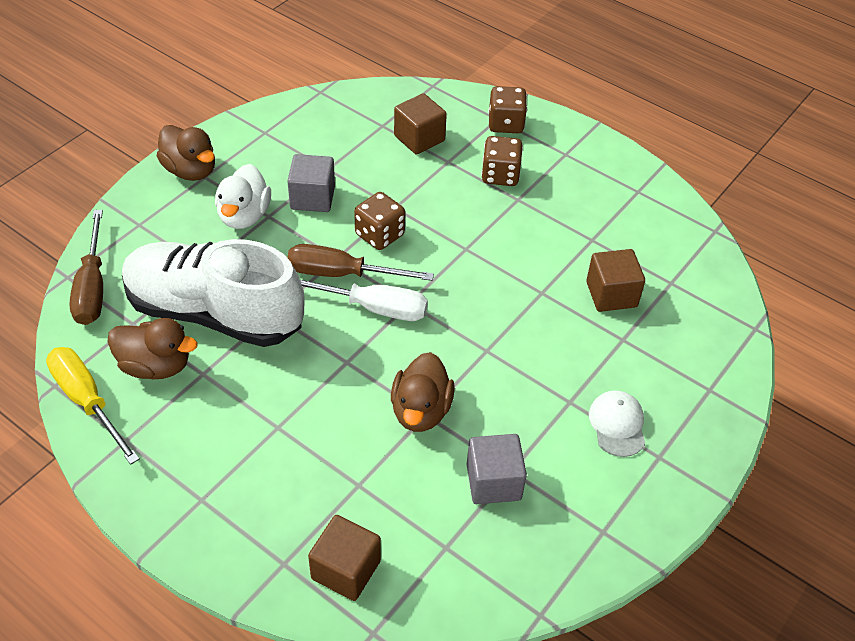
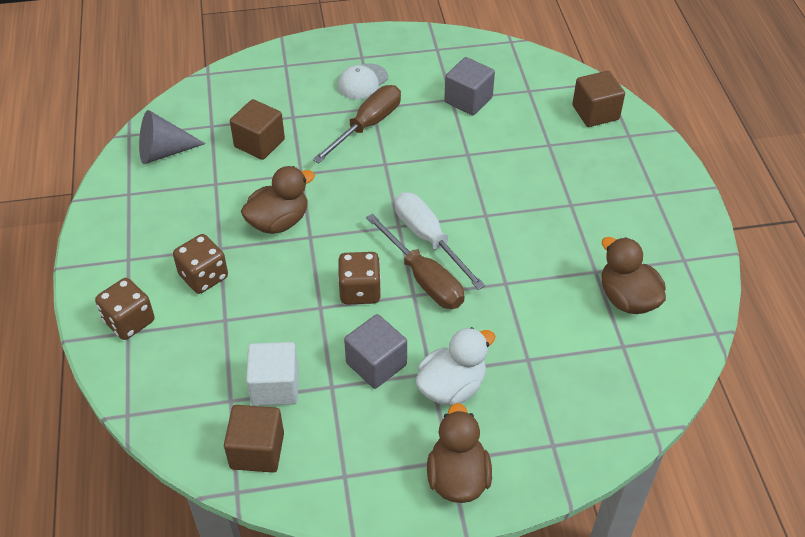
camera: 135 degrees left, 0 degrees up
(87, 401) = (696, 304): yellow screwdriver -> none
(92, 287) = (637, 403): brown screwdriver -> brown screwdriver (367, 126)
(214, 313) = (550, 312): white shoe -> none
(364, 147) = (275, 386): none -> white cube
(419, 138) = (218, 360): brown cube -> brown cube (257, 450)
(421, 411) = (469, 157): brown duck -> brown duck (279, 221)
(667, 236) = (164, 152): none -> grey cone

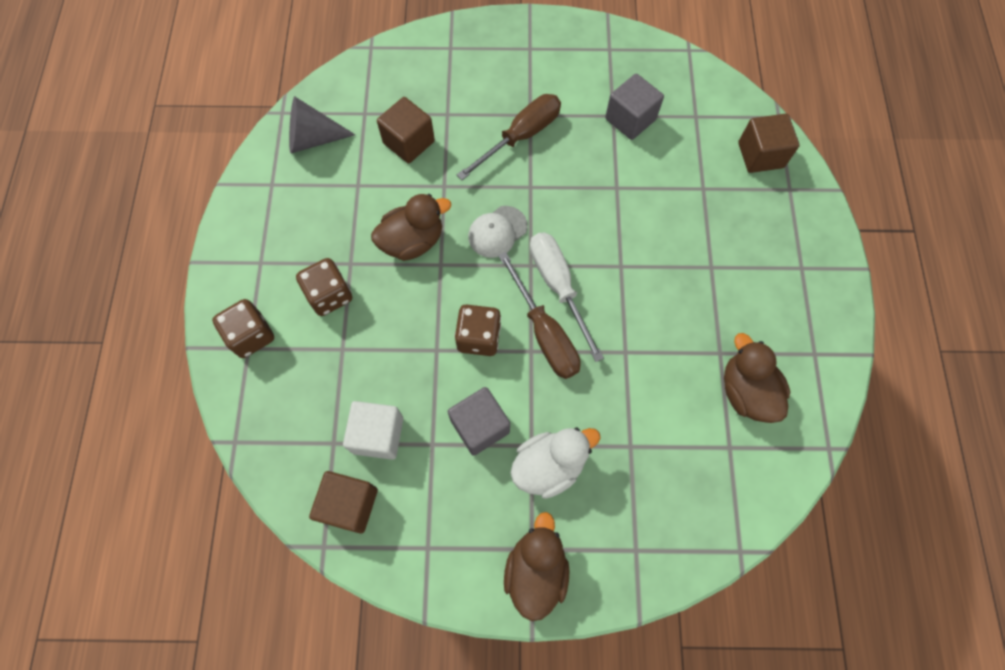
camera: 10 degrees right, 20 degrees up
(362, 82) = (525, 80): white cap -> white cap (497, 232)

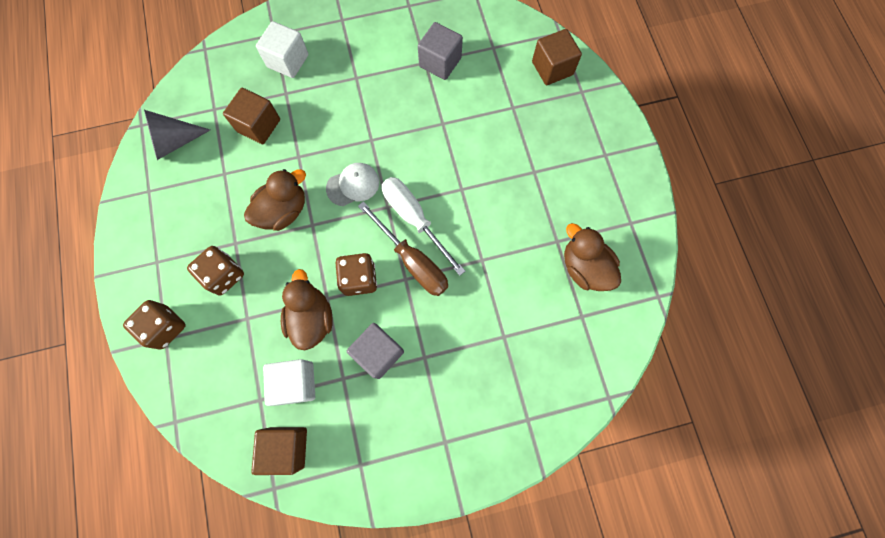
camera: 15 degrees left, 5 degrees up
(458, 80) = (288, 61): none -> white cube
(497, 232) = (353, 185): white cap -> white cap turned 150 degrees counterclockwise
(520, 136) = (352, 98): brown screwdriver -> none
(535, 570) = (452, 458): brown duck -> brown duck (311, 318)
(549, 465) = (442, 370): white duck -> none

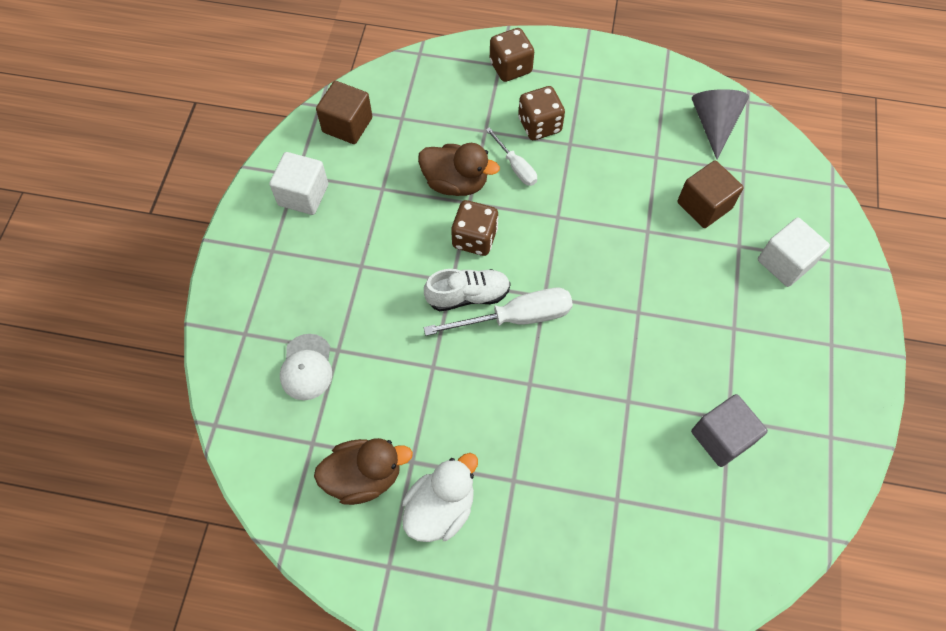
camera: 115 degrees right, 10 degrees down
(276, 276) = (516, 167): none -> white screwdriver
(283, 211) = (586, 196): brown duck -> none
(295, 383) = (400, 150): white cube -> white cube (303, 195)
(353, 185) = (587, 272): white cap -> white cap (306, 367)
(378, 353) = (389, 227): grey cube -> none
(412, 261) = (468, 296): brown screwdriver -> white shoe
(552, 68) = (658, 585): brown cube -> none
(577, 208) = (440, 508): none -> white duck

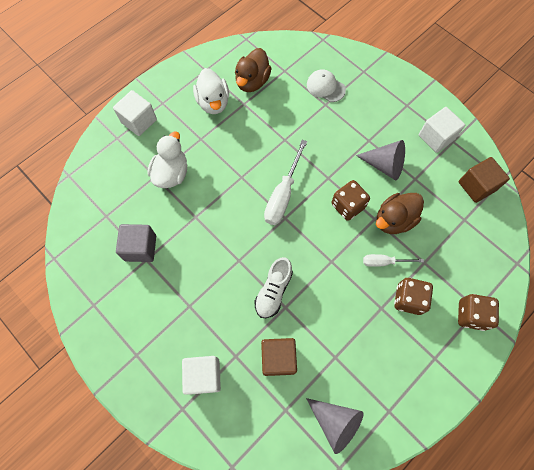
camera: 125 degrees right, 5 degrees up
(387, 229) = (384, 165): none -> grey cone
(468, 296) = (313, 180): white shoe -> white shoe (273, 291)
(552, 598) = (139, 121): none -> white cube
(595, 479) = (171, 173): none -> white duck

